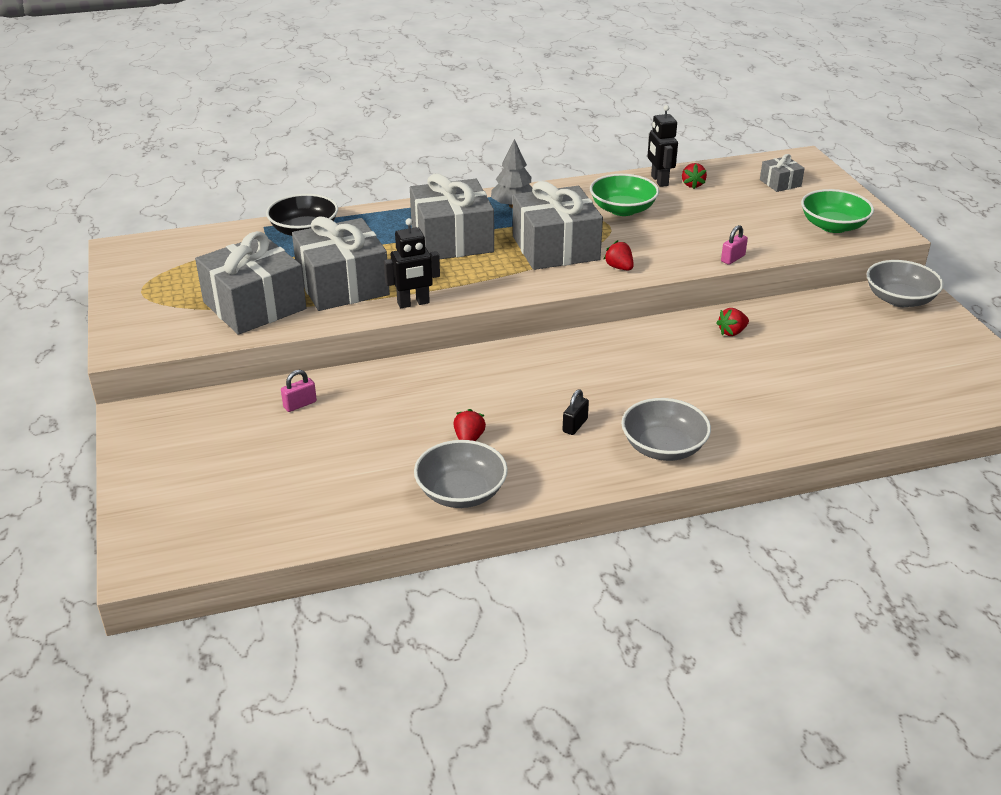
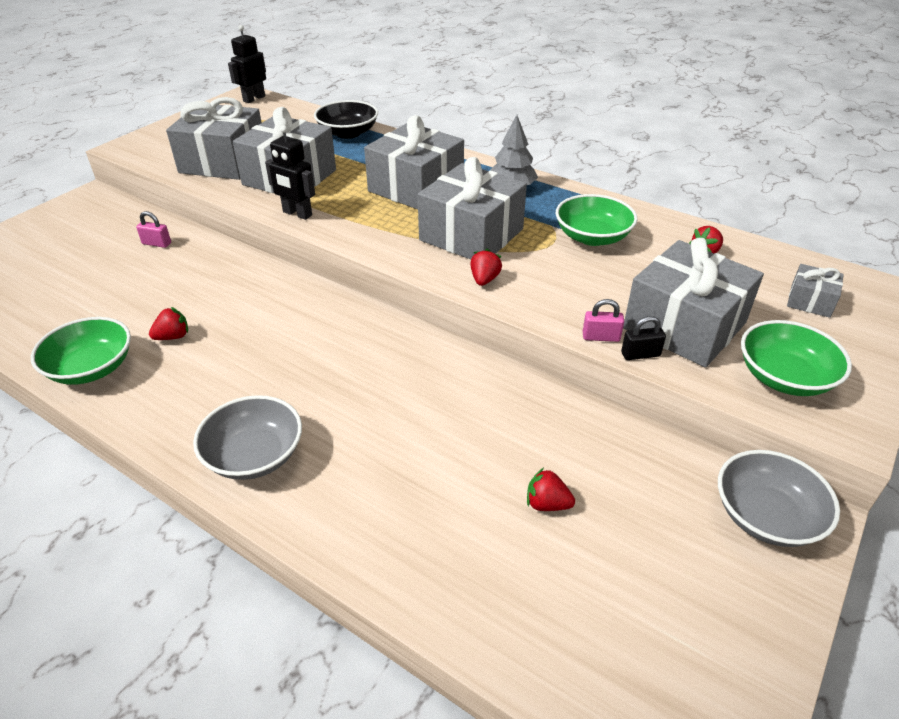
camera: 50 degrees right, 5 degrees up
(461, 492) = (91, 368): grey bowl -> green bowl
(575, 425) = (243, 383): black padlock -> black padlock (640, 354)
(659, 181) = (679, 232): black robot -> black robot (254, 99)
(732, 332) = (513, 409): red strawberry -> red strawberry (547, 504)
(755, 229) = (684, 326): none -> grey gift

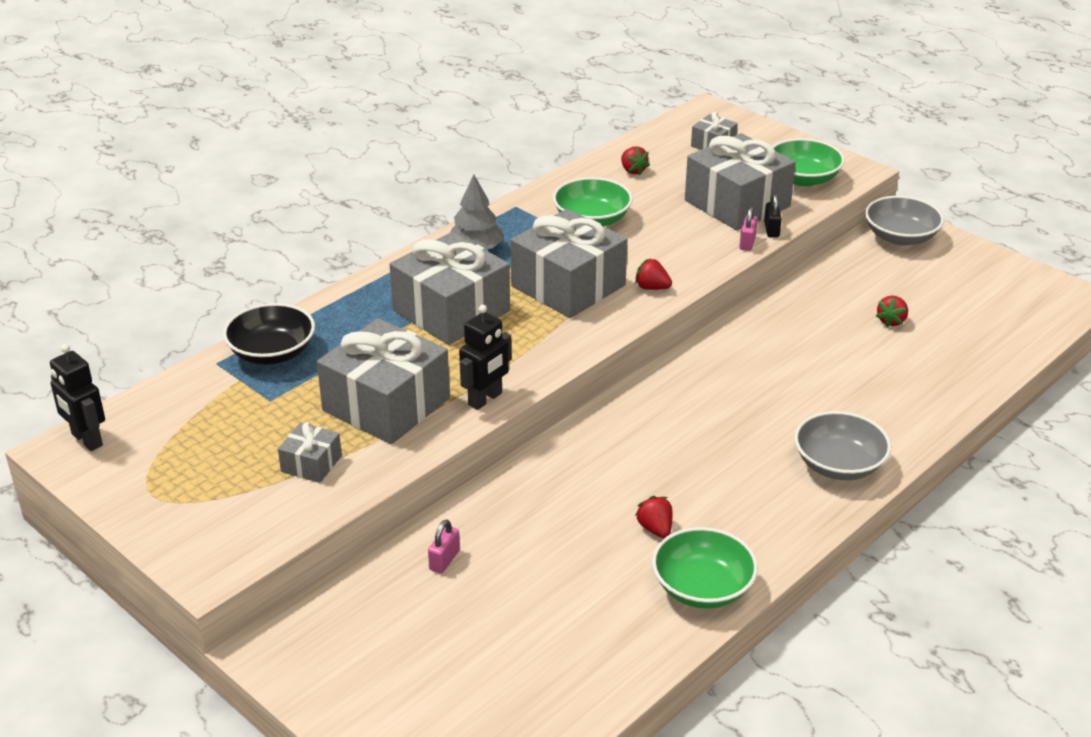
camera: 80 degrees left, 5 degrees down
(223, 161) = (311, 464): grey gift -> grey gift, size x0.47

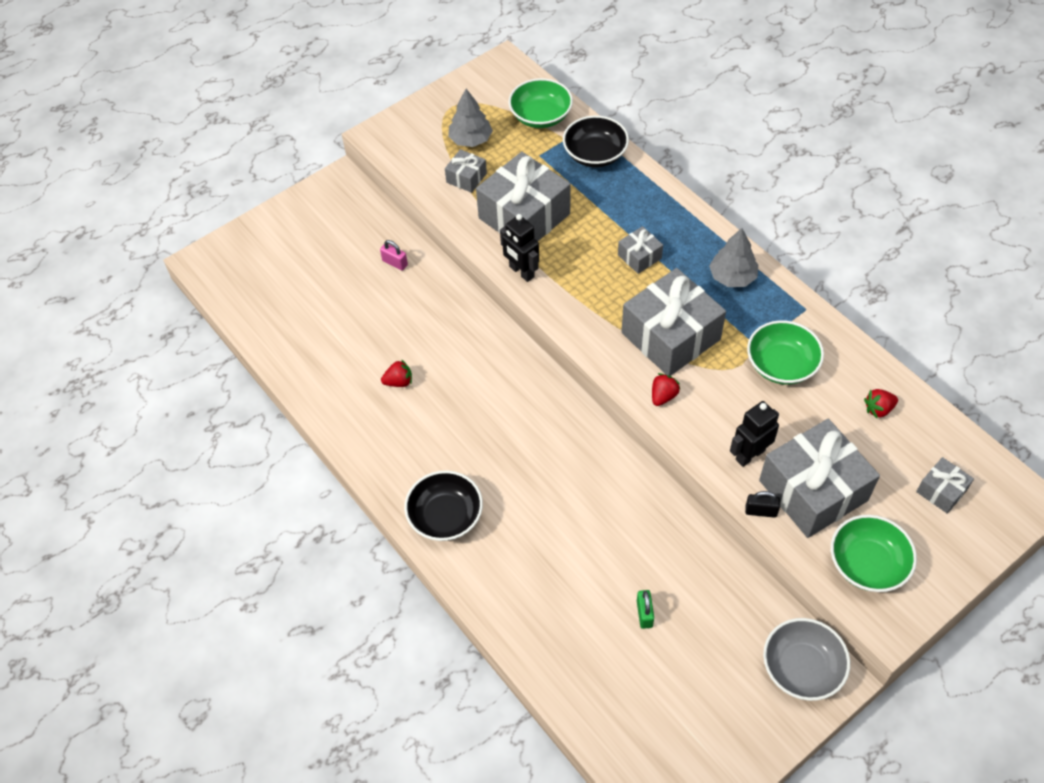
camera: 100 degrees right, 20 degrees up
(86, 440) = (511, 72): black robot -> black robot (750, 455)
(231, 467) = (470, 139): none -> grey tree
(451, 311) = (639, 256): grey gift -> grey gift, size x0.47
(702, 588) = (335, 401): green bowl -> green bowl (541, 116)
(747, 243) = (736, 485): pink padlock -> none
(838, 465) = (445, 516): grey bowl -> black bowl
(891, 321) = (644, 614): red strawberry -> green padlock

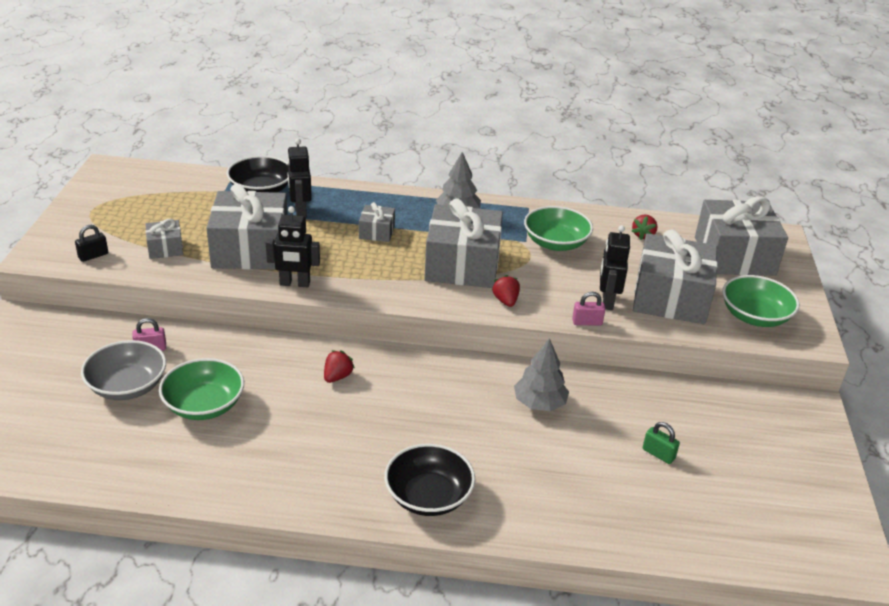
camera: 50 degrees left, 20 degrees down
(399, 382) = (261, 428): red strawberry -> red strawberry (337, 376)
(470, 139) = (137, 223): grey tree -> grey tree (539, 403)
(541, 116) = (184, 186): green bowl -> green bowl (204, 405)
(602, 196) = (300, 211): none -> black robot
(705, 463) = (587, 322): none -> pink padlock
(761, 511) = (658, 327): black padlock -> black padlock (93, 256)
(802, 668) = (788, 414): grey bowl -> grey bowl (127, 386)
(941, 491) = (734, 256): grey gift -> grey gift, size x2.14

